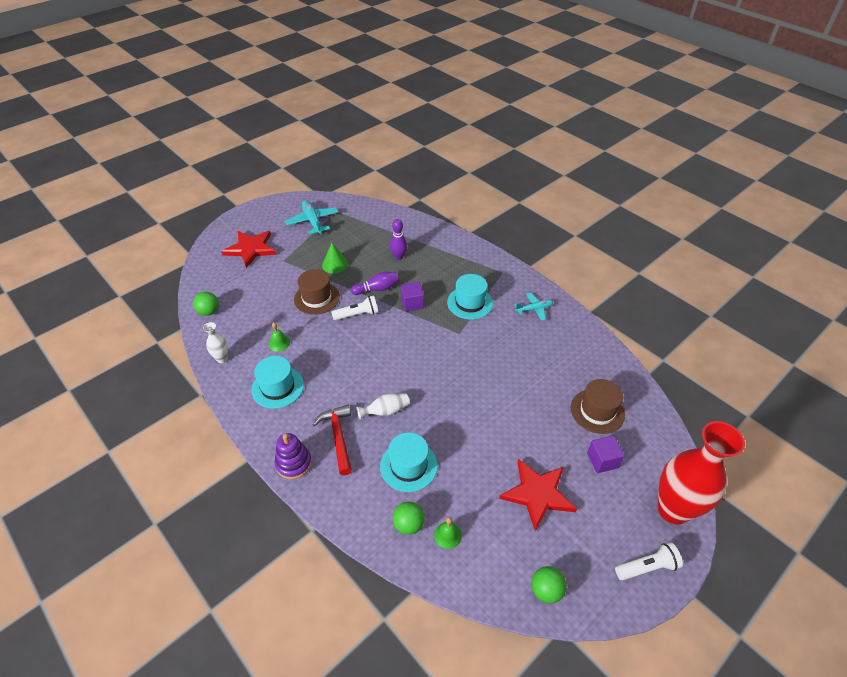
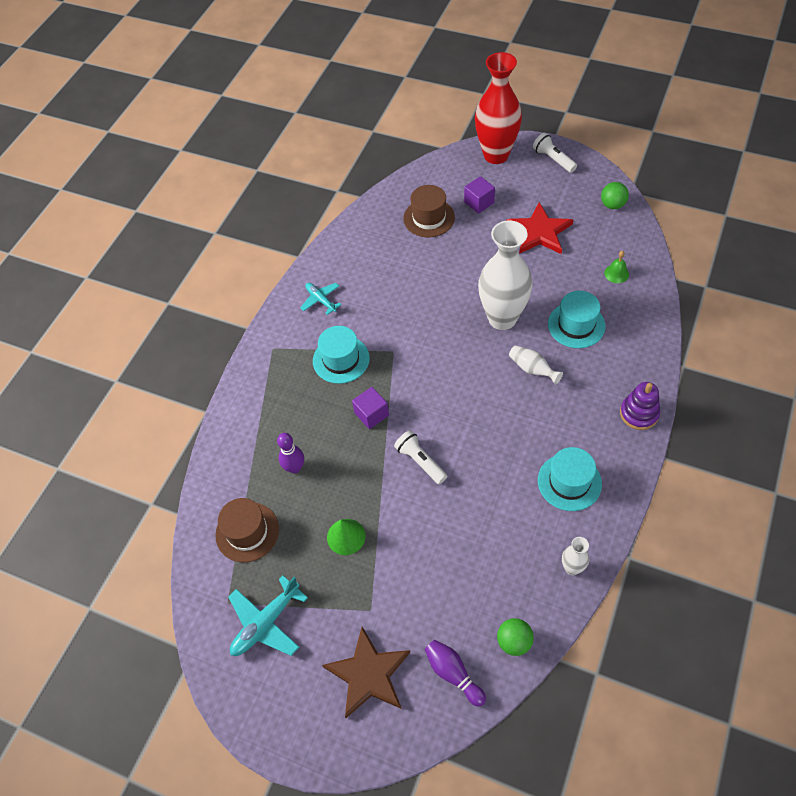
camera: 110 degrees left, 10 degrees up
(251, 249) = (368, 674): red star -> brown star
(279, 343) = (511, 520): green bell -> none
(316, 298) = (418, 522): brown hat -> brown hat (247, 532)
(338, 437) = (587, 393): red hammer -> none
(377, 289) = (366, 462): purple bowling pin -> purple bowling pin (453, 673)
(409, 524) = (627, 301): green ball -> none
(449, 414) = (502, 318): none -> white vase

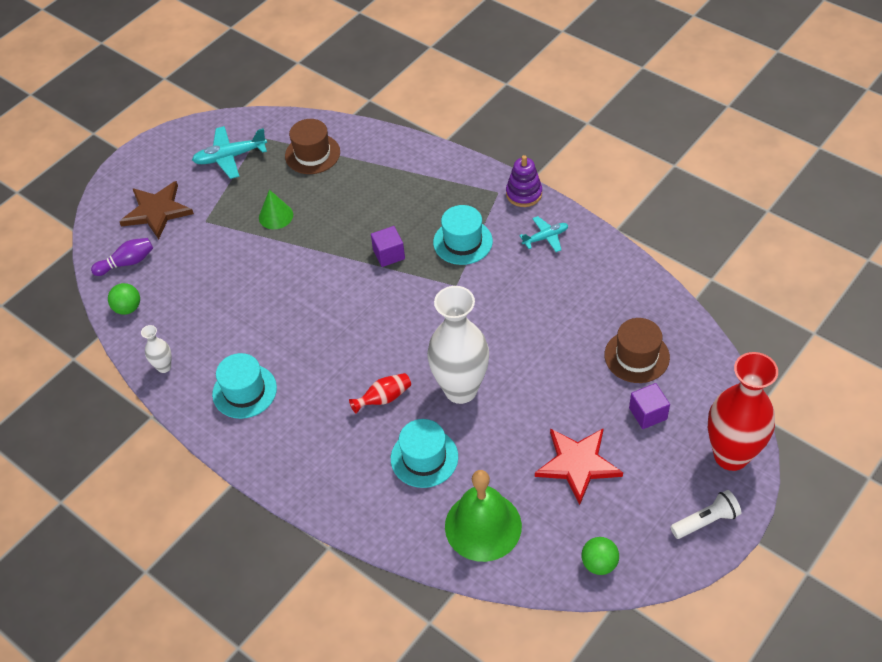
camera: 105 degrees right, 5 degrees down
(266, 623) = (230, 157): turquoise plane -> turquoise plane turned 75 degrees counterclockwise
(294, 468) = (358, 191): purple bowling pin -> none
(420, 461) = (322, 281): white flashlight -> none
(532, 369) = (384, 398): white vase -> red vase
(616, 273) = (483, 526): green bell -> green bell, size x2.45
(639, 413) = (288, 478): purple stacking toy -> purple stacking toy (524, 194)

